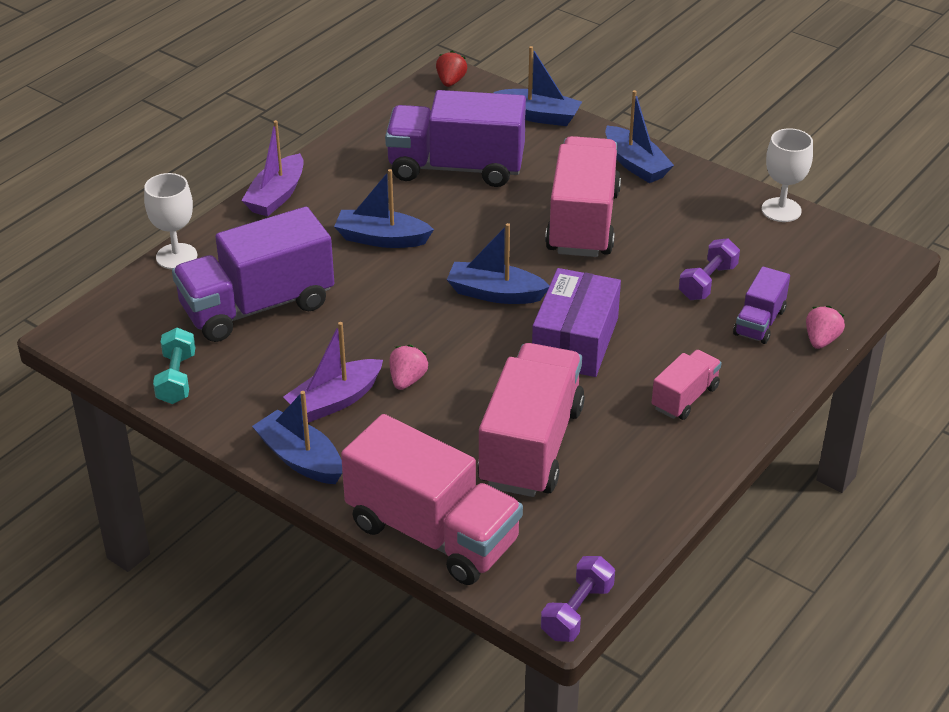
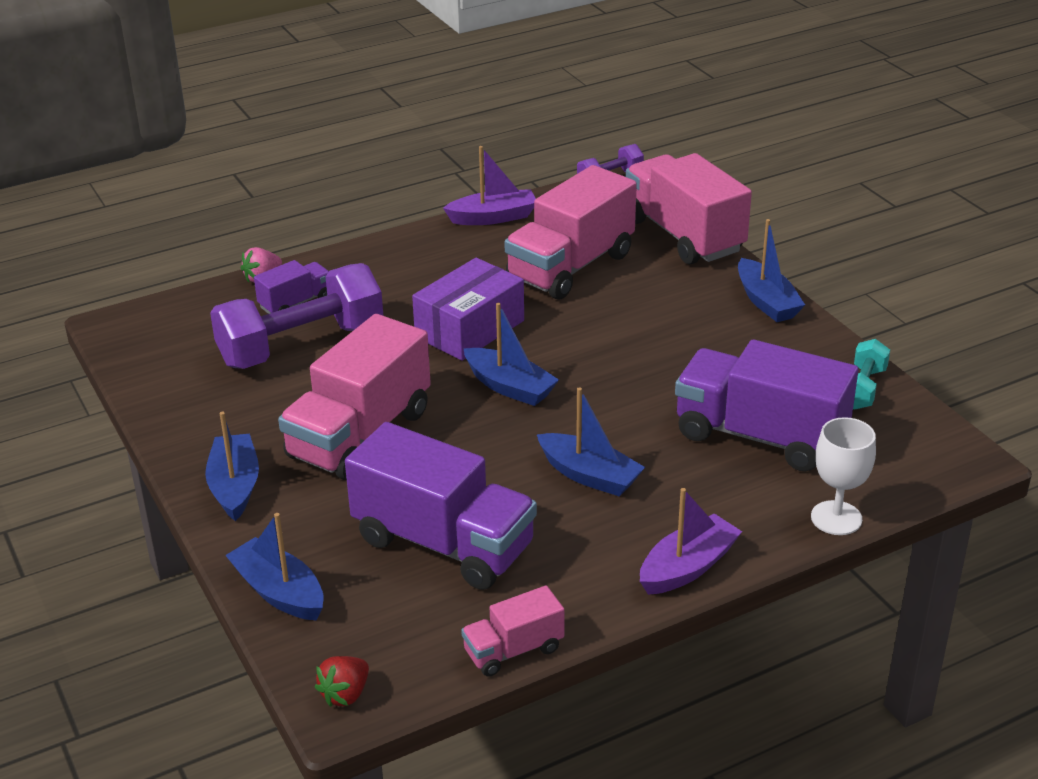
camera: 155 degrees left, 5 degrees down
(257, 307) = (760, 436): purple truck -> purple truck turned 150 degrees counterclockwise
(335, 401) = (717, 335): purple boat -> purple boat (493, 217)
(407, 380) = (643, 335): pink strawberry -> none
(685, 398) = (419, 268): pink truck -> pink truck (513, 650)
(707, 282) = (301, 345): purple dumbbell -> purple dumbbell, size x2.06
(781, 210) = (149, 392): white goblet -> none

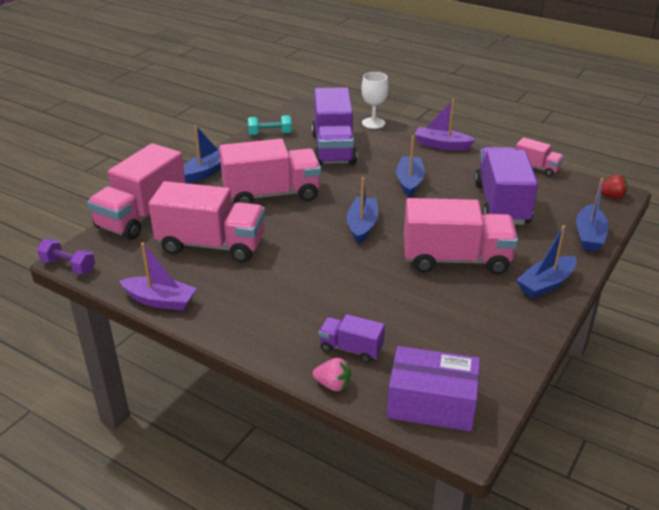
camera: 120 degrees left, 0 degrees up
(301, 345) = (397, 322): purple dumbbell -> none
(470, 329) = (316, 259): purple box -> purple box (431, 403)
(493, 217) = (160, 301): purple boat -> purple boat turned 150 degrees clockwise
(656, 338) = (271, 195): none -> pink truck

